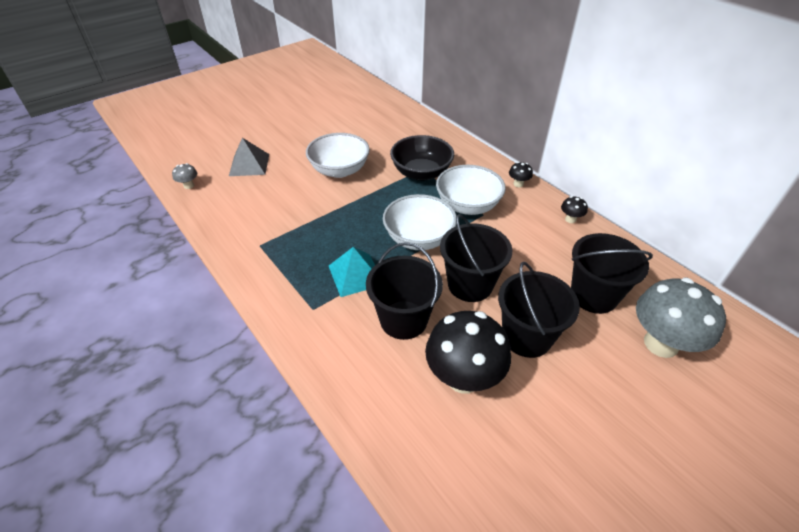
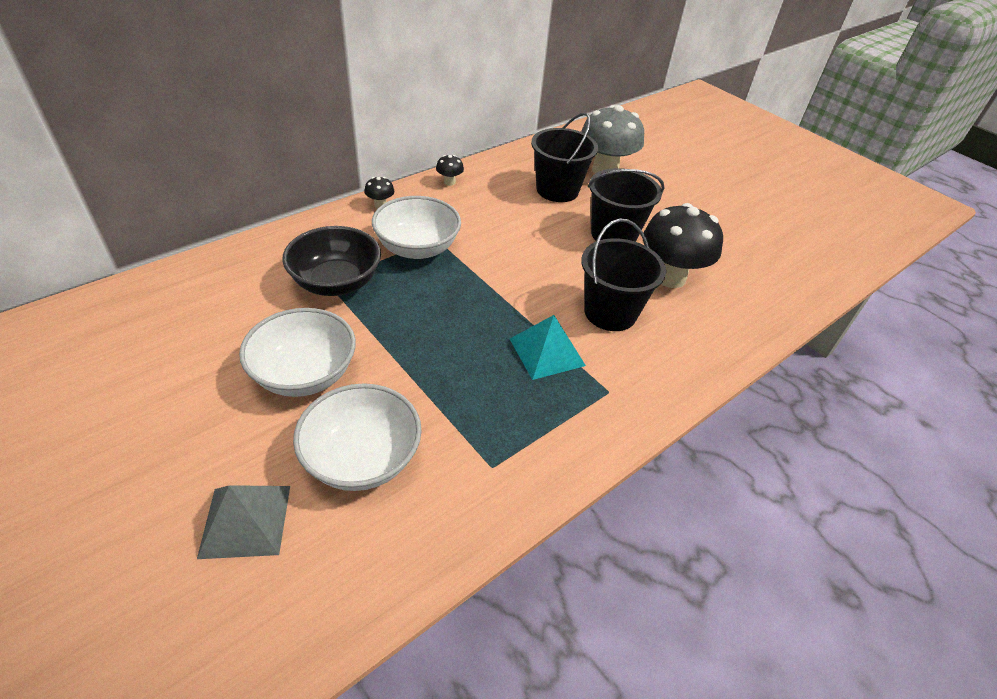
camera: 95 degrees left, 0 degrees up
(189, 186) = (298, 633): grey mushroom -> none
(419, 238) = (478, 293): white bowl -> white bowl (362, 458)
(470, 285) = (552, 261): black bucket -> none

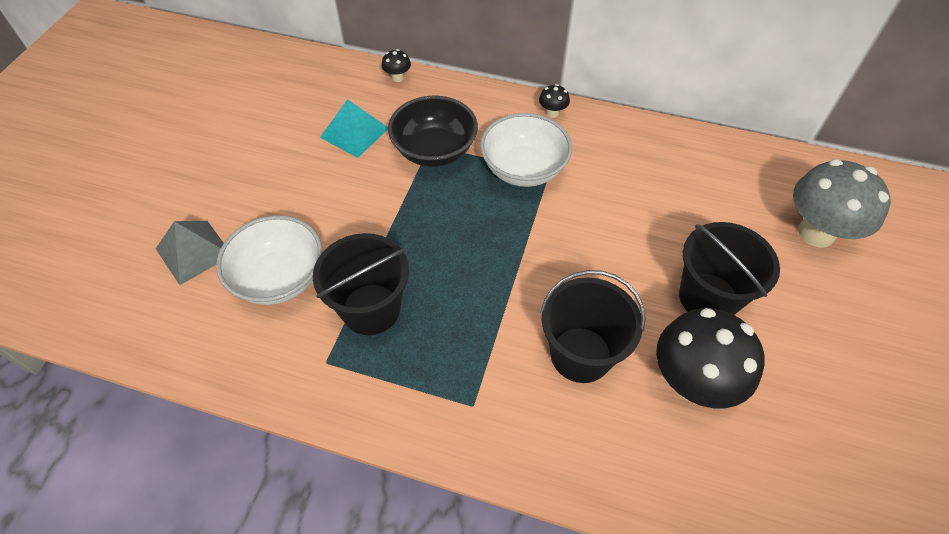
camera: 60 degrees right, 10 degrees up
(305, 374) = (330, 197): white bowl -> none
(449, 182) = (637, 133): black mushroom -> black mushroom (397, 77)
(547, 352) = (481, 331): turquoise pyramid -> turquoise pyramid (354, 132)
(557, 190) = (726, 213): black bucket -> black bucket (371, 309)

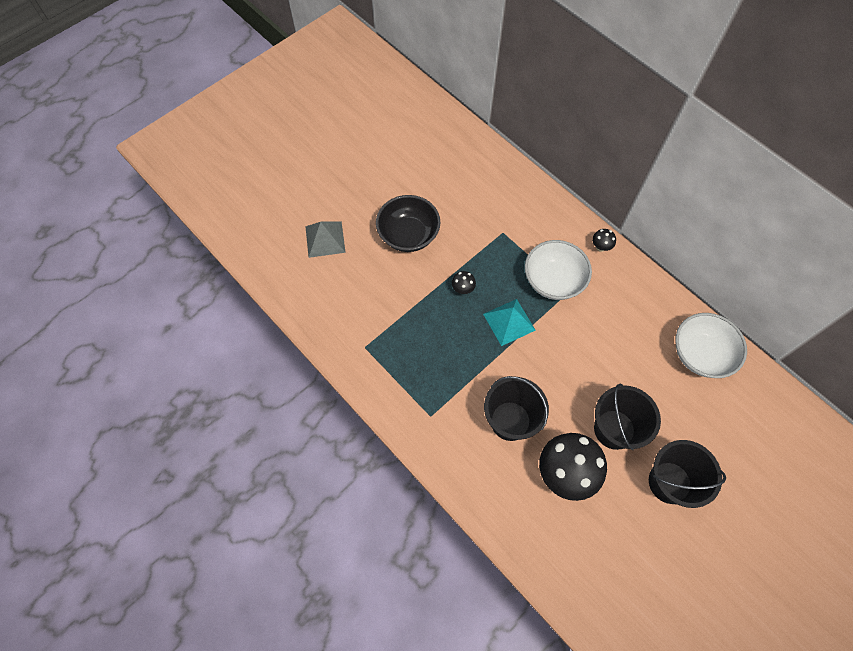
camera: 30 degrees right, 10 degrees up
(280, 278) = (364, 281): white bowl -> white bowl (700, 354)
(354, 132) = (459, 199): turquoise pyramid -> turquoise pyramid (509, 322)
(371, 309) = (405, 328): black bucket -> black bucket (669, 482)
(397, 77) = (510, 168): black mushroom -> black mushroom (463, 289)
(434, 150) = (503, 238): black bowl -> black bowl (408, 235)
(816, 233) = (723, 427): grey mushroom -> none

